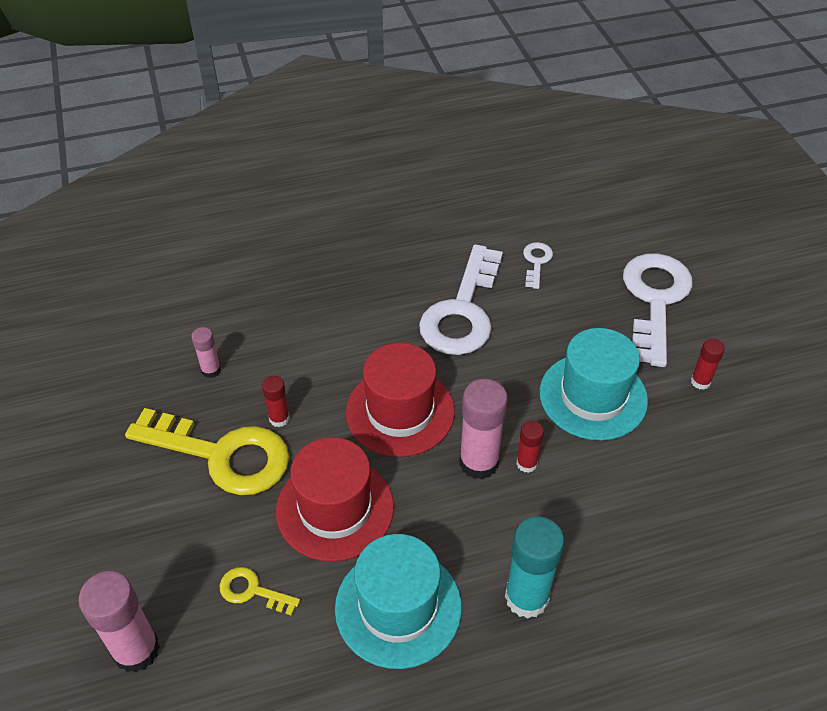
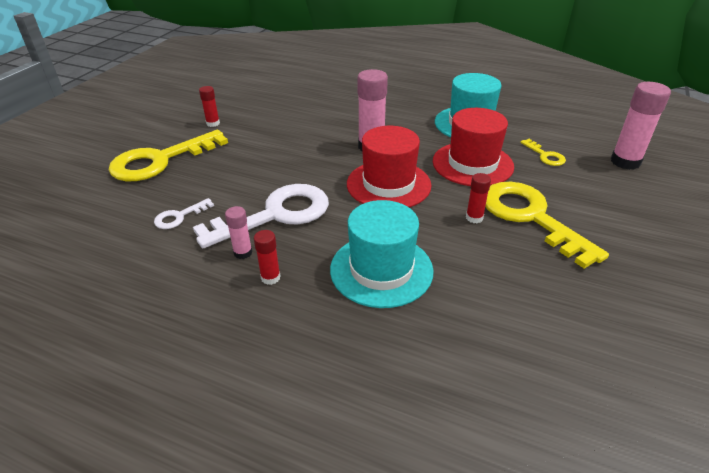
camera: 140 degrees left, 10 degrees down
(211, 370) = (509, 275): pink glue stick -> pink glue stick (243, 253)
(526, 463) = (347, 136): red glue stick -> red glue stick (270, 277)
(526, 597) = (407, 105): turquoise glue stick -> none
(593, 396) = (273, 142): turquoise hat -> turquoise hat (381, 270)
(654, 300) = (161, 160): white key -> yellow key

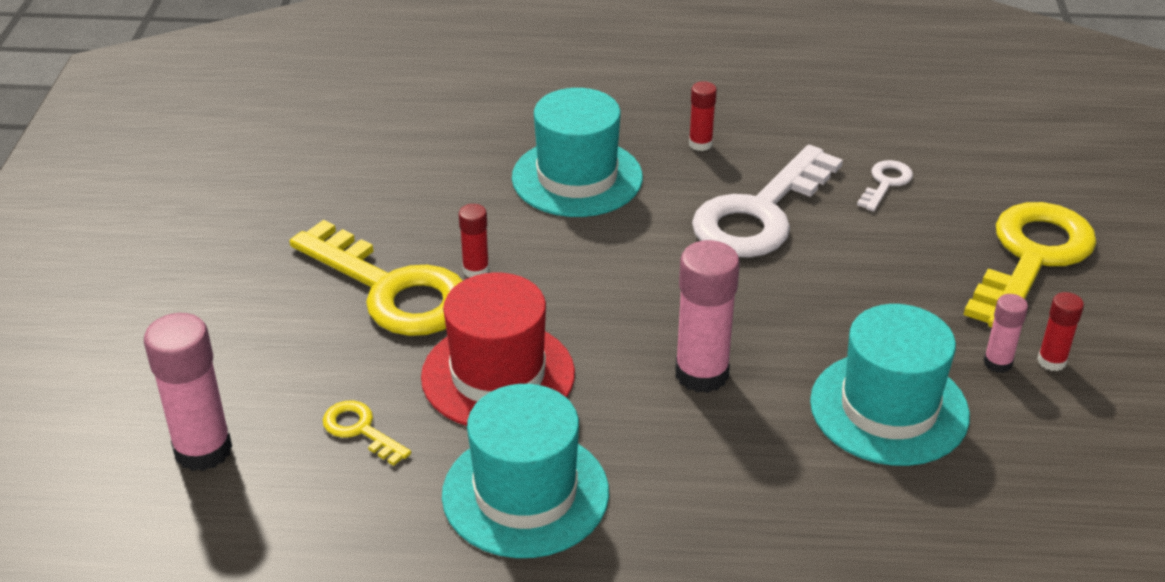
camera: 160 degrees right, 0 degrees up
(243, 253) = (757, 161): pink glue stick -> pink glue stick (997, 363)
(299, 122) = (889, 408): none -> turquoise hat
(388, 184) = (627, 298): red hat -> none

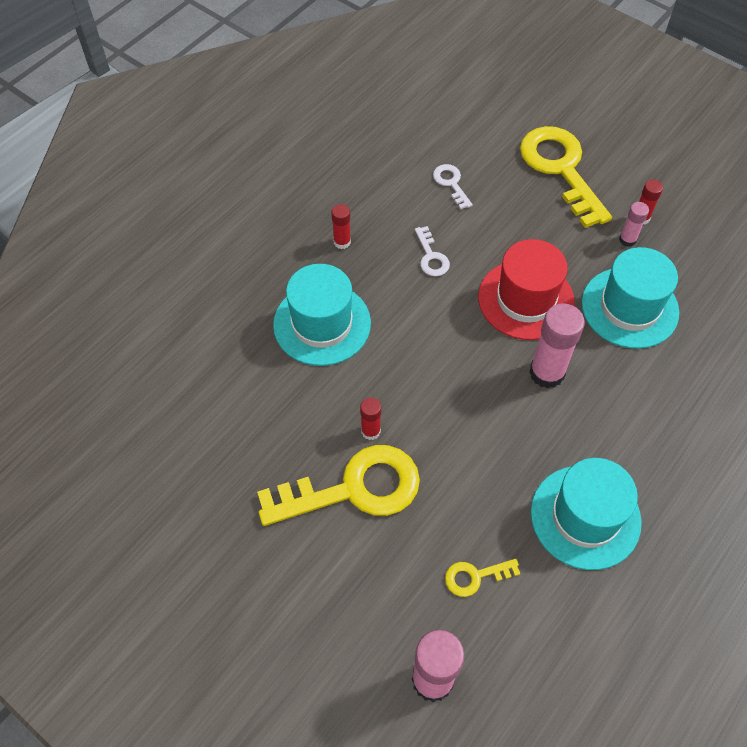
camera: 55 degrees left, 20 degrees up
(498, 375) = (477, 474): red hat -> red hat (526, 299)
(760, 213) = (431, 256): white key -> white key, size x0.44

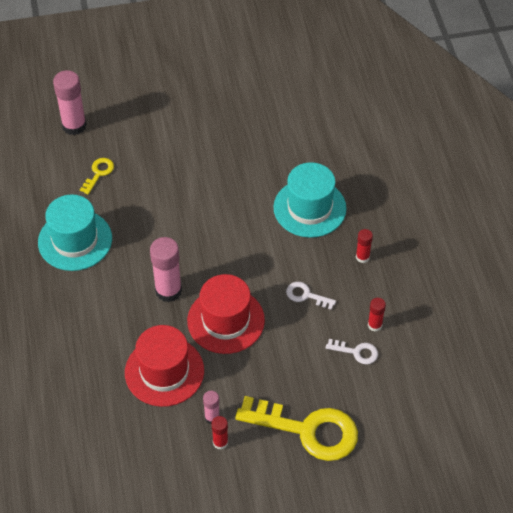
camera: 130 degrees right, 5 degrees down
(353, 489) = (194, 157): yellow key -> none
(370, 431) = (218, 185): red glue stick -> red glue stick (374, 325)
(629, 307) = (164, 371): turquoise hat -> red hat

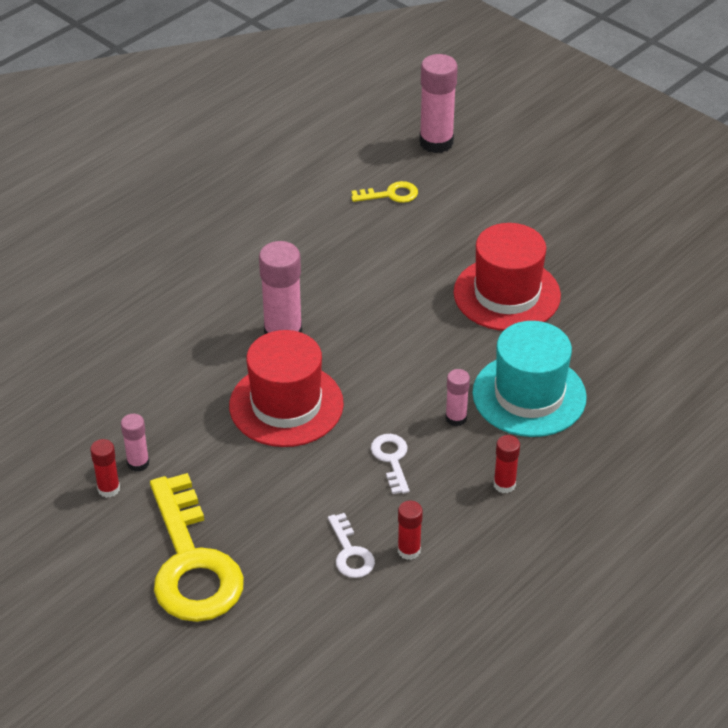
camera: 55 degrees right, 10 degrees down
(75, 240) = (280, 225): turquoise hat -> none
(164, 371) = (167, 389): red hat -> red hat (507, 294)
(300, 249) = (456, 418): none -> pink glue stick

